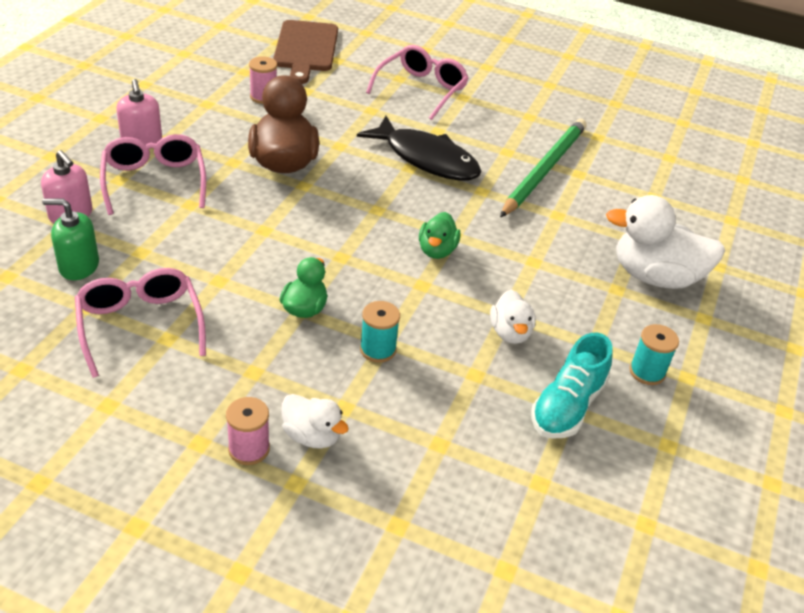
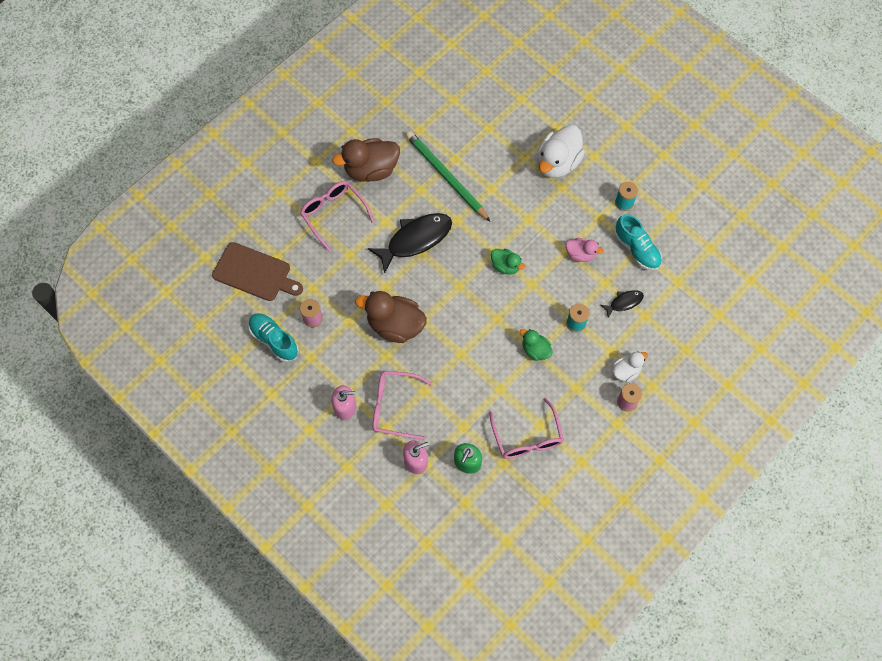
camera: 65 degrees left, 25 degrees up
(140, 326) = (527, 437): pink glasses -> pink glasses turned 105 degrees counterclockwise
(220, 74) = (274, 340): none -> turquoise shoe
(450, 407) = (624, 302): none -> black fish
(505, 107) = (371, 170): none -> brown duck
(510, 333) = (580, 254): white duck -> pink duck

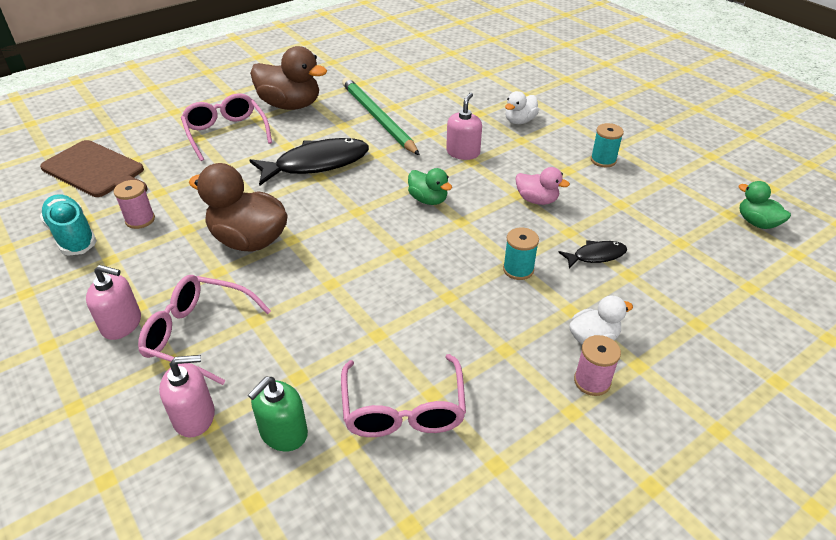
camera: 10 degrees right, 25 degrees down
(371, 170) = (290, 105): brown duck -> brown duck turned 150 degrees counterclockwise
(520, 209) = (463, 152): none -> pink soap dispenser
(535, 350) = (448, 293): green duck -> green duck (757, 223)
(557, 163) = (519, 121): white duck -> white duck, size x0.54
(636, 249) = (618, 204): turquoise shoe -> none

